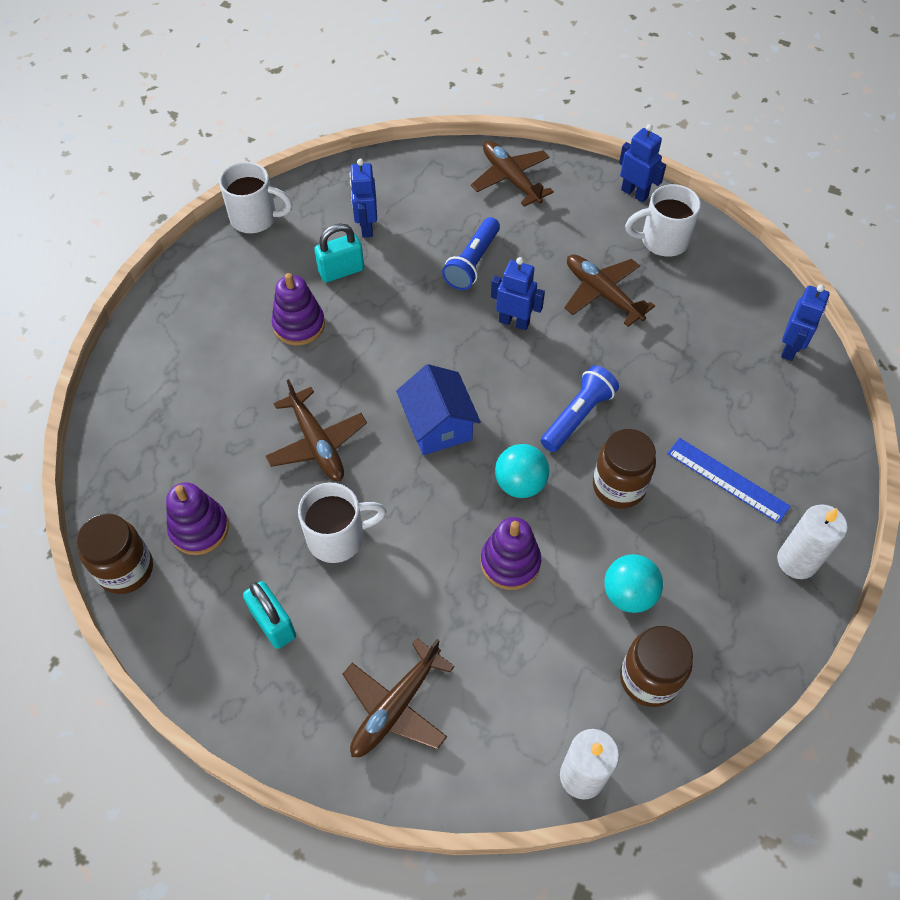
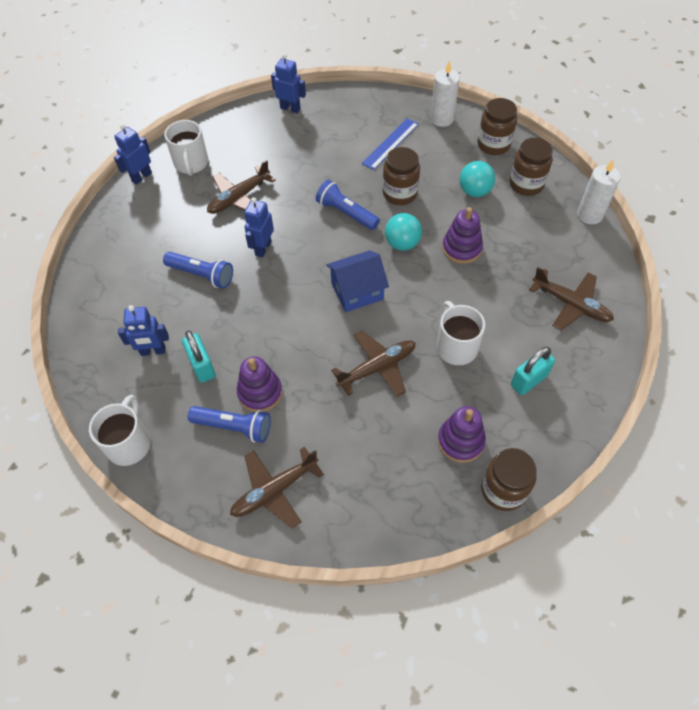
camera: 90 degrees left, 0 degrees up
(259, 303) = (234, 427): none -> blue flashlight
(511, 179) = (113, 251): brown plane -> brown plane (275, 490)
(741, 638) = (493, 145): none -> brown jar

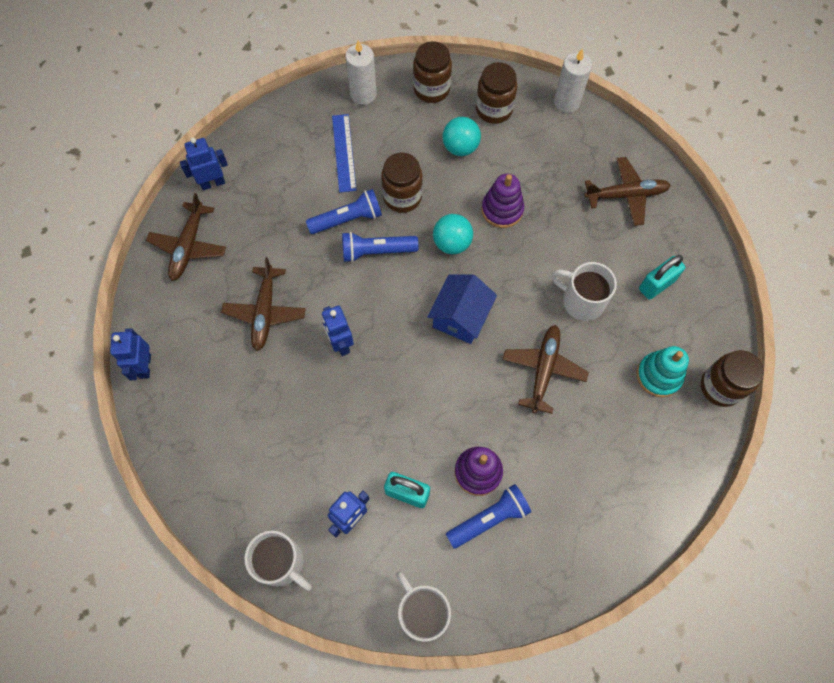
camera: 45 degrees left, 10 degrees up
(191, 164) = (180, 314): white mug -> white mug (281, 563)
(202, 275) = (314, 413): blue flashlight -> blue flashlight (347, 219)
(275, 490) = (573, 537): brown plane -> brown plane (189, 246)
(460, 441) = (658, 375): purple stacking toy -> turquoise stacking toy
(528, 380) = (656, 285): turquoise padlock -> turquoise padlock turned 45 degrees clockwise

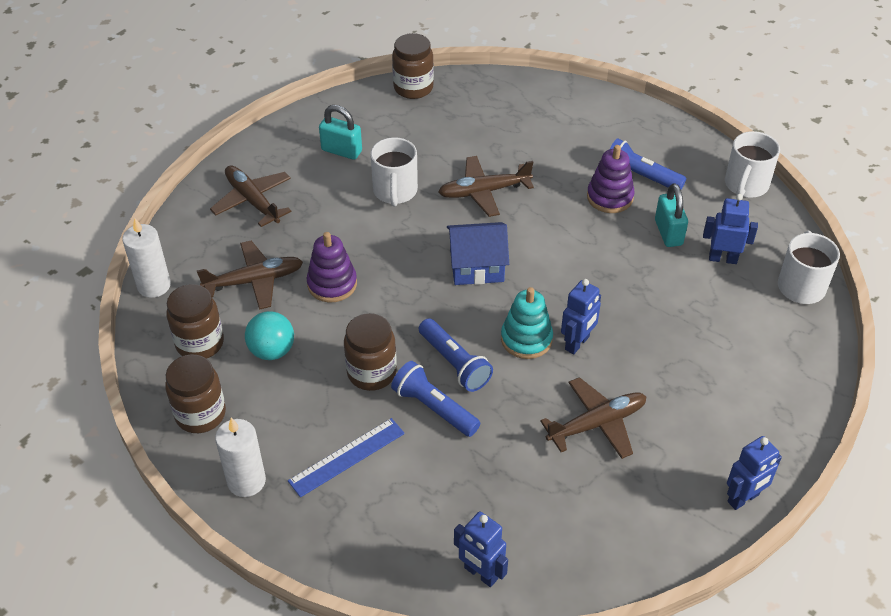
camera: 120 degrees left, 20 degrees down
(189, 246) = (579, 546): brown plane -> brown plane (254, 281)
(452, 243) = (400, 306): turquoise ball -> none
(658, 375) = (431, 123): turquoise stacking toy -> turquoise stacking toy (526, 339)

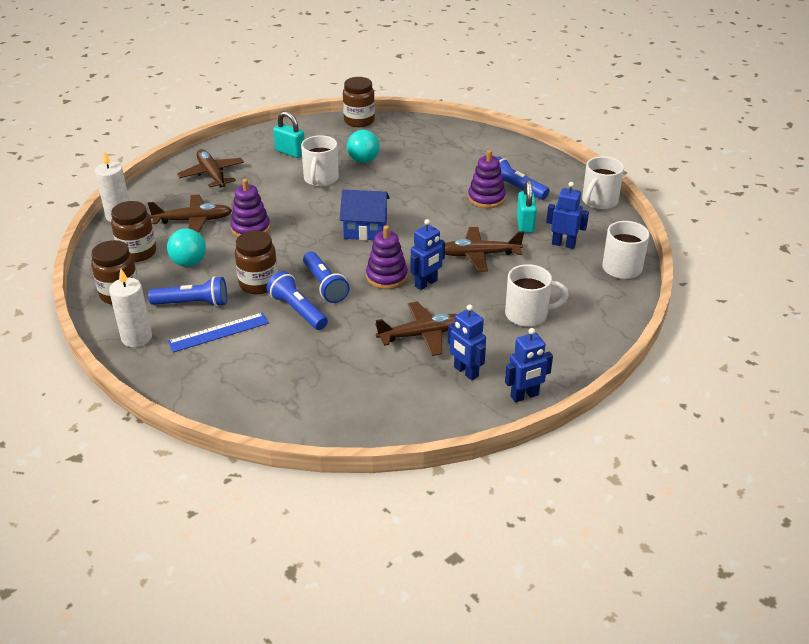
camera: 10 degrees right, 10 degrees down
(299, 416) = (193, 303): none -> blue flashlight
(439, 153) = (363, 160): none -> turquoise ball
(480, 573) = (292, 417): blue robot -> blue robot (465, 372)
(484, 192) = (389, 186): brown plane -> brown plane (479, 255)
(526, 339) = (386, 277): turquoise stacking toy -> purple stacking toy
(712, 374) = (528, 315): none -> white mug

